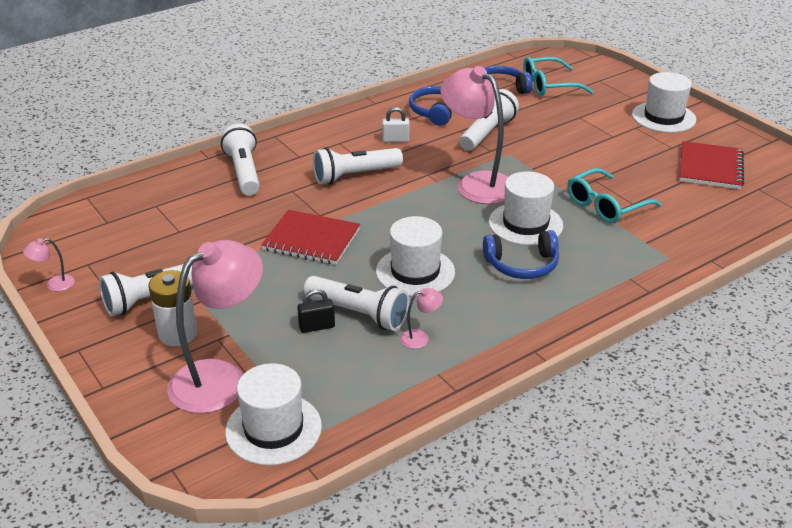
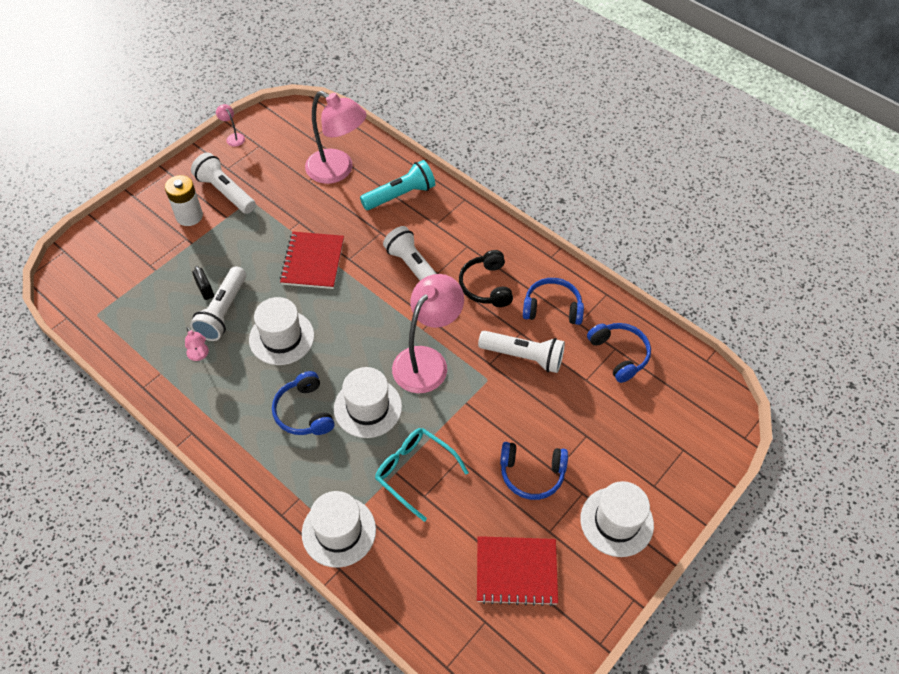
camera: 75 degrees right, 20 degrees up
(220, 378) = (146, 251): pink lamp -> pink lamp (337, 171)
(244, 172) = (400, 195): white flashlight -> turquoise flashlight
(273, 429) = (100, 291): white hat -> white hat (339, 531)
(395, 140) = (486, 286): white padlock -> black headphones
(548, 85) = (649, 400): turquoise glasses -> none
(614, 147) = (531, 474): none -> blue headphones

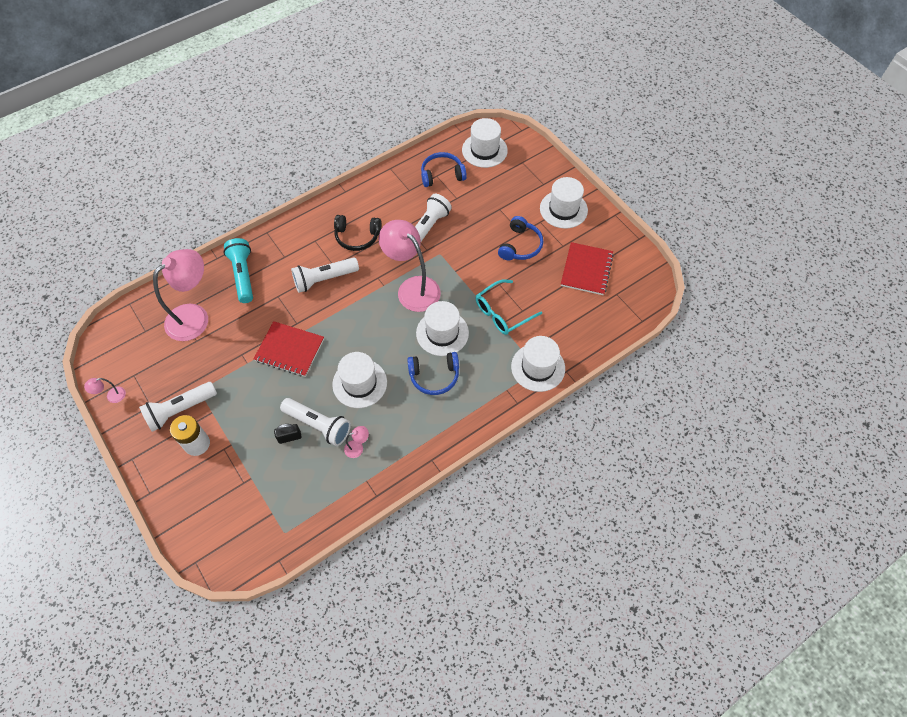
camera: 75 degrees left, 5 degrees up
(552, 308) = (391, 202): blue headphones -> none
(684, 397) = (484, 150): none -> white hat

